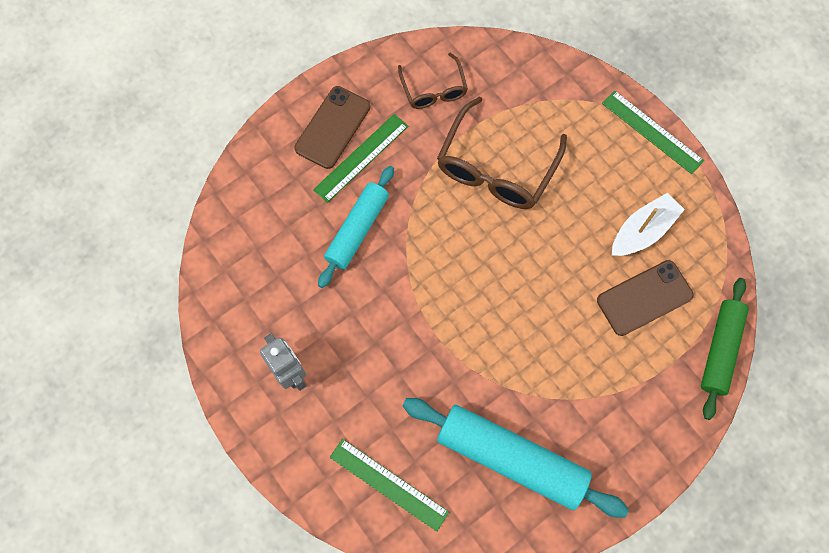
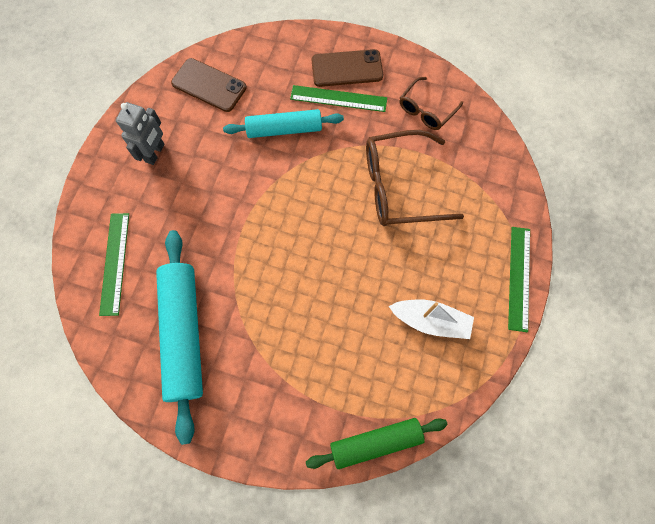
camera: 55 degrees right, 0 degrees up
(644, 298) = (376, 355): brown phone -> brown phone (209, 85)

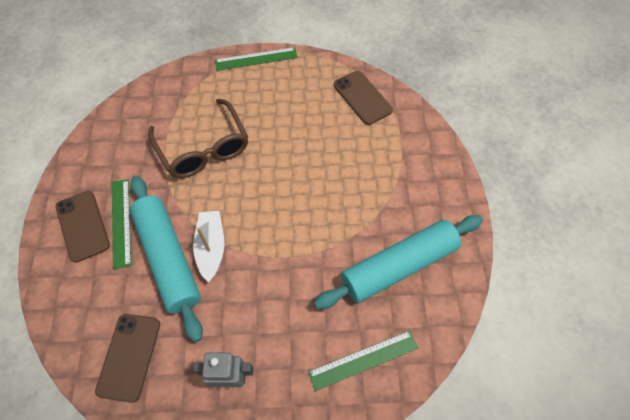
camera: 110 degrees left, 10 degrees down
(284, 129) = (168, 259): turquoise rolling pin -> turquoise rolling pin, size x1.54
(375, 442) = (410, 111): green rolling pin -> none
(416, 388) = (362, 97): none -> brown phone
(426, 110) = (119, 149): brown glasses -> none
(430, 321) = (310, 101): white boat -> white boat (211, 247)

